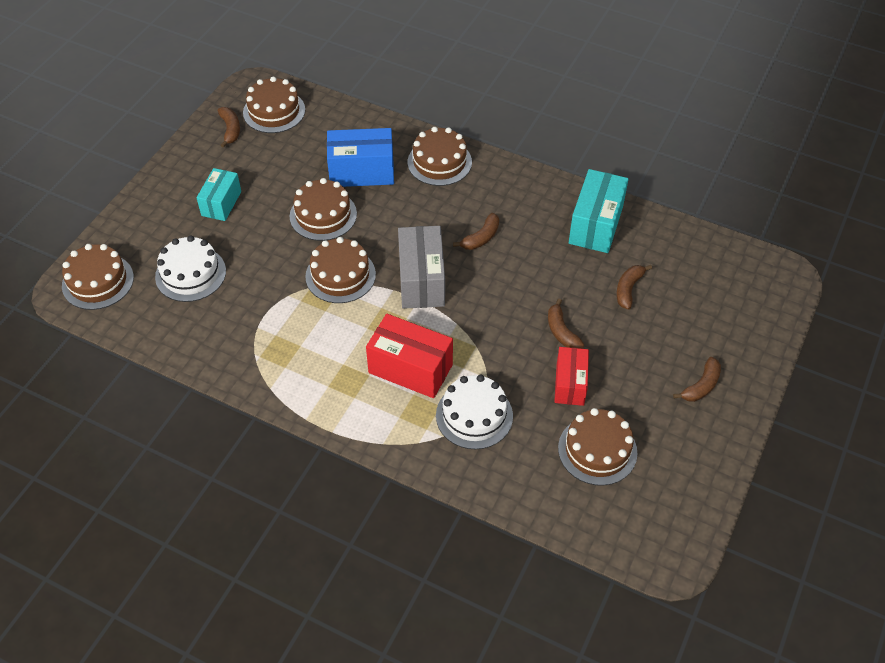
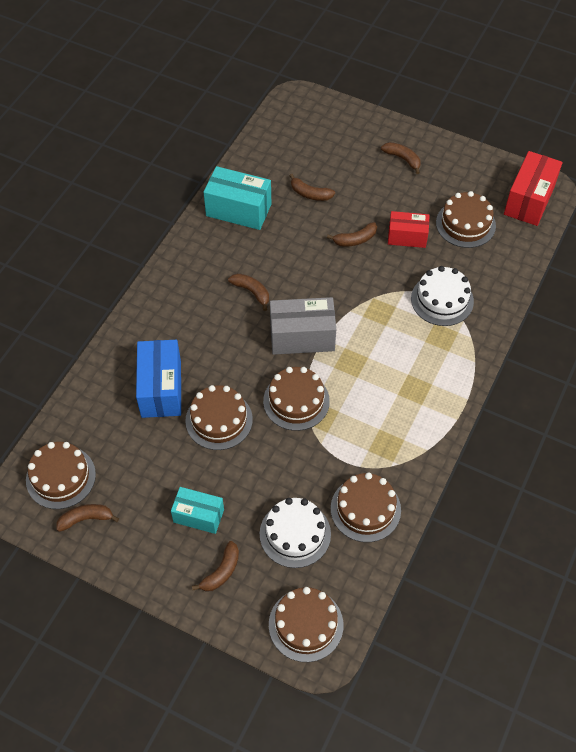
camera: 90 degrees left, 5 degrees up
(162, 221) = (221, 571): none -> brown banana
(410, 369) = (399, 344): red box -> red box (529, 200)
(439, 162) = (152, 323): brown cake -> brown cake (365, 509)

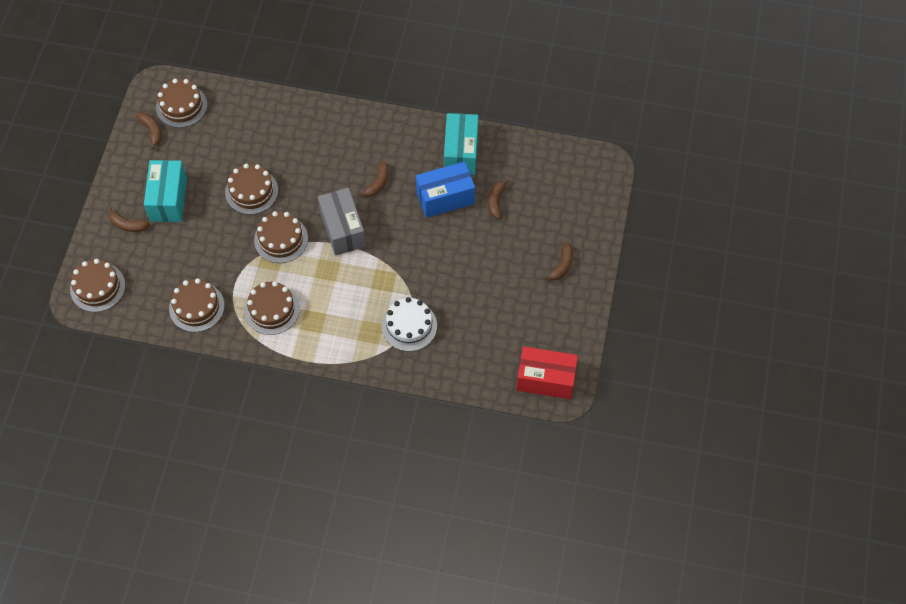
camera: 75 degrees right, 5 degrees up
(161, 389) = (270, 146): blue box -> blue box (445, 198)
(198, 516) = (168, 199): turquoise box -> turquoise box, size x1.54
(295, 534) = (166, 264): white cake -> none
(355, 239) = (455, 247): brown banana -> none
(407, 237) = (470, 286): red box -> none
(465, 224) = (500, 330): brown cake -> brown cake (272, 309)

